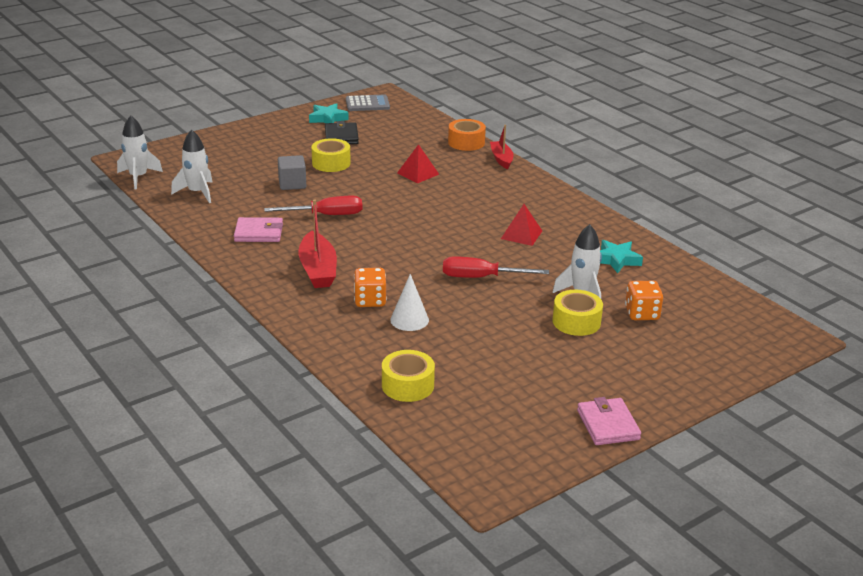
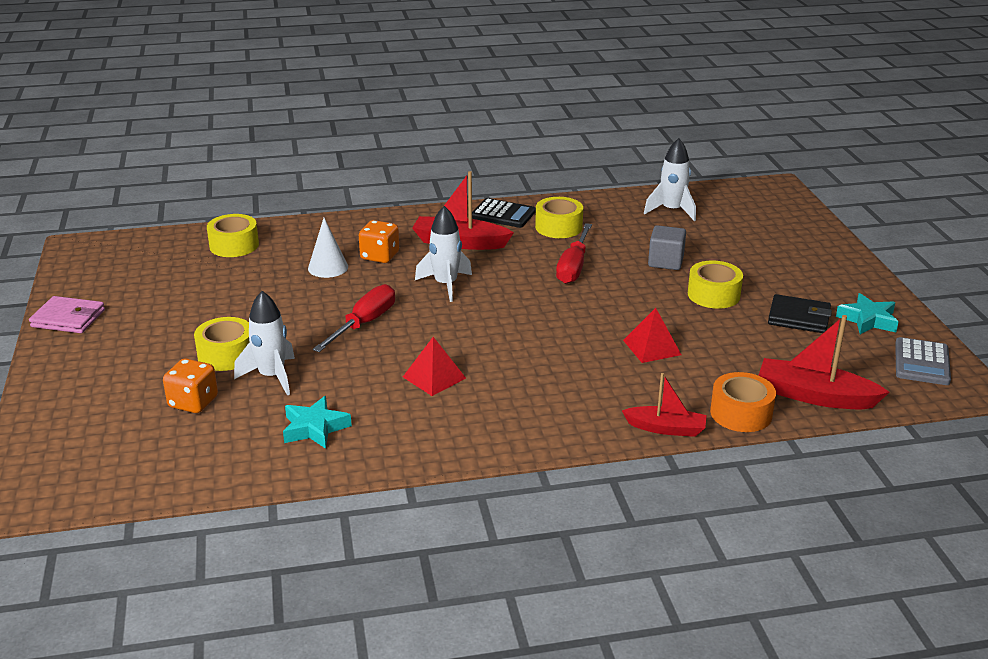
camera: 115 degrees right, 0 degrees up
(138, 177) = (725, 188): white rocket -> white rocket (445, 285)
(248, 262) = (503, 214): none -> black calculator
(259, 233) = (558, 227): pink wallet -> yellow tape
(429, 126) = (815, 396): none -> red boat

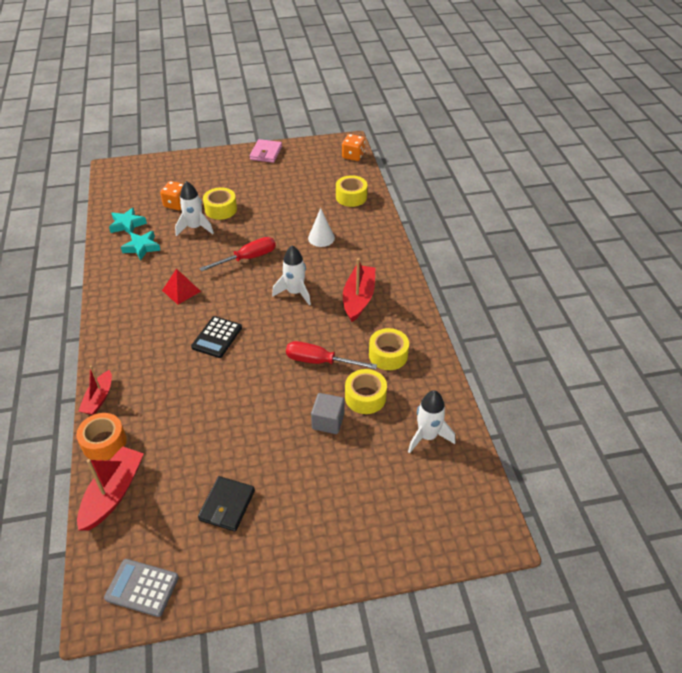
camera: 90 degrees right, 15 degrees up
(364, 323) = (248, 258): red screwdriver -> red screwdriver turned 60 degrees counterclockwise
(380, 256) = (337, 260): orange dice -> orange dice (353, 156)
(503, 214) = (408, 322): black calculator -> black calculator (217, 337)
(652, 347) = (197, 400): red pyramid -> none
(713, 295) = (270, 448): yellow tape -> yellow tape (365, 397)
(868, 320) = (217, 561): turquoise star -> turquoise star (127, 224)

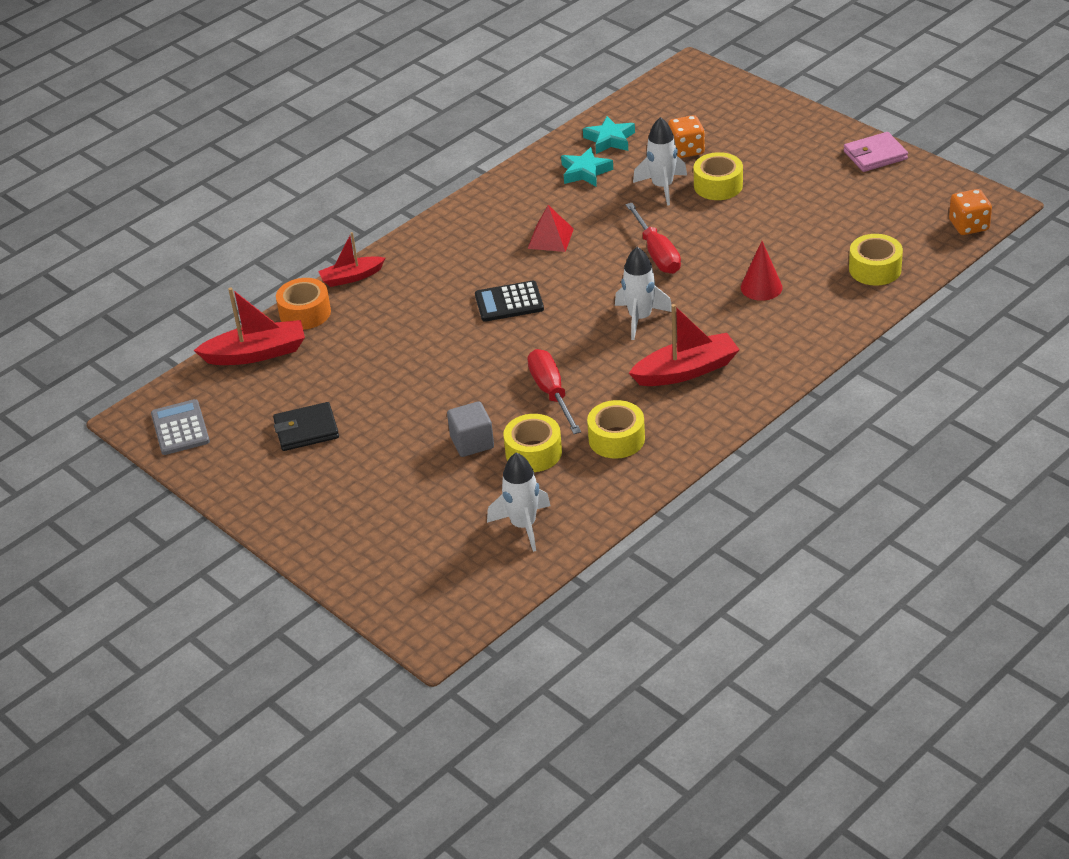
camera: 60 degrees right, 5 degrees down
(248, 258) = (657, 253): red screwdriver -> red screwdriver turned 45 degrees clockwise
(321, 238) = (761, 287): white cone -> red cone

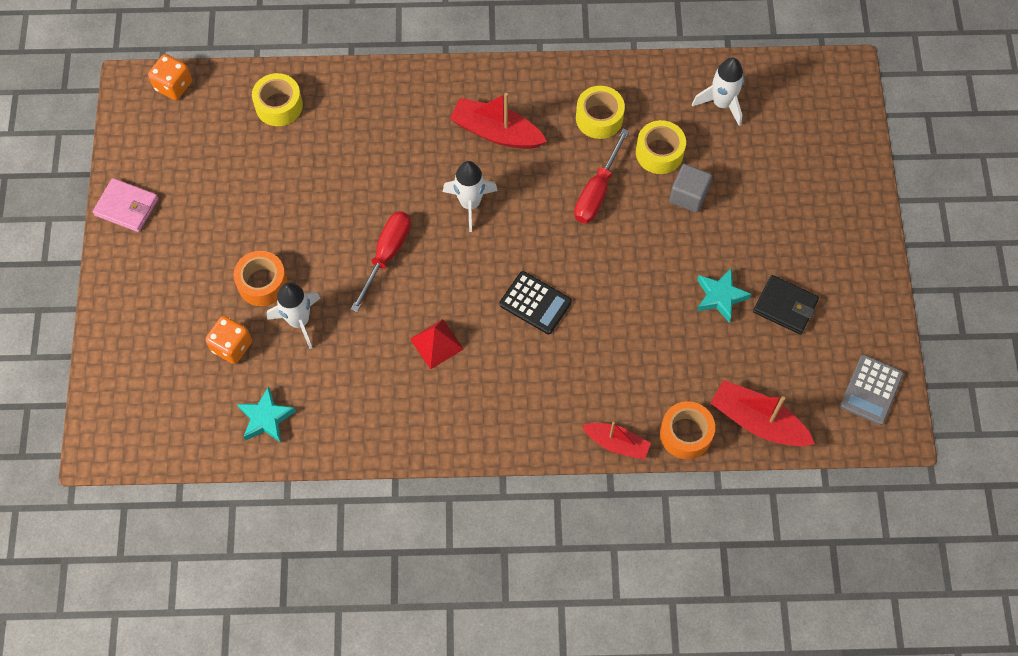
camera: 140 degrees left, 25 degrees up
(585, 172) = (328, 396): turquoise star -> turquoise star (720, 297)
(718, 185) = (262, 283): yellow tape -> orange tape
(761, 287) = (364, 157): red cone -> none

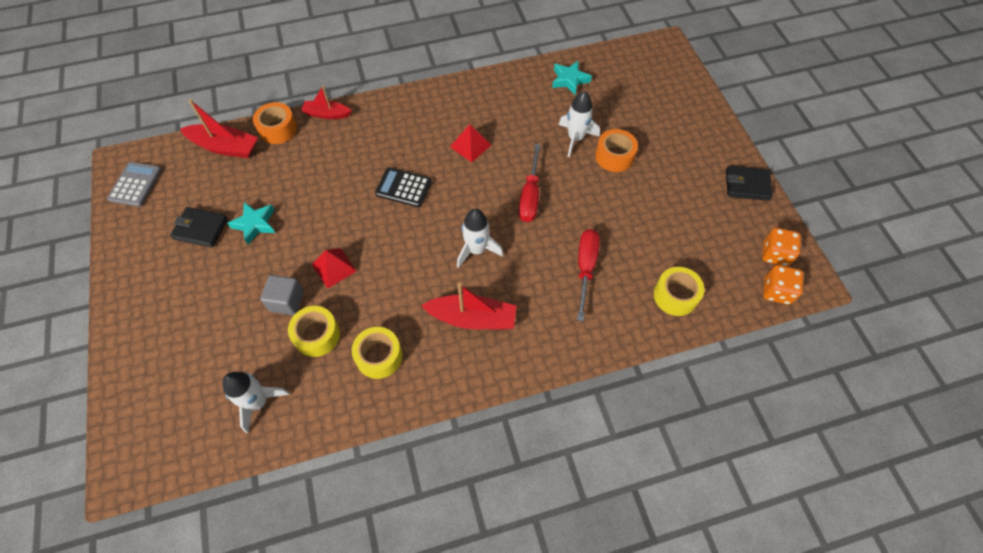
camera: 165 degrees right, 5 degrees down
(126, 207) = (747, 185): pink wallet -> black wallet
(232, 346) = (614, 114): orange dice -> orange dice (775, 254)
(597, 191) = (369, 285): red screwdriver -> red screwdriver (585, 268)
(633, 221) = (334, 268): none -> red pyramid

